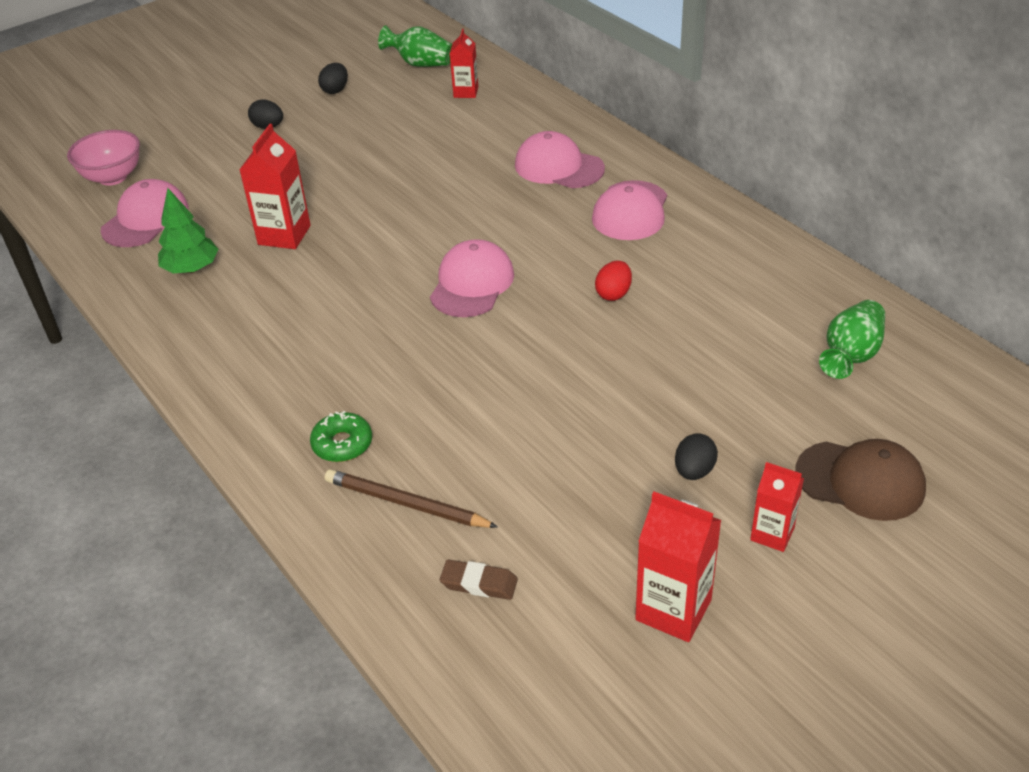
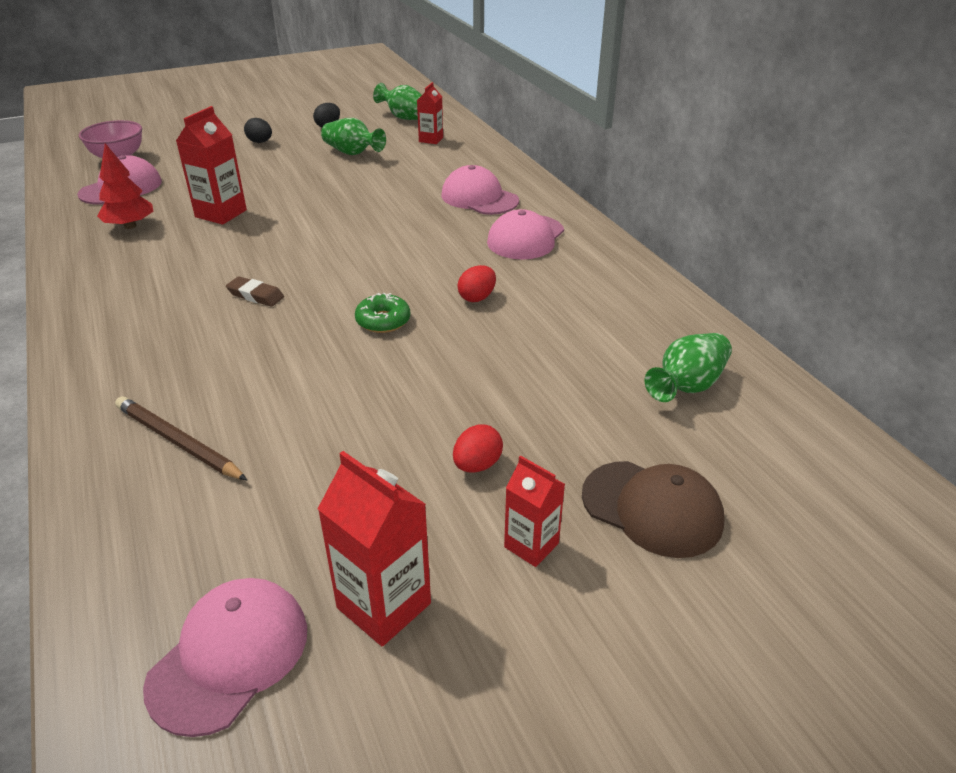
camera: 10 degrees right, 5 degrees down
(191, 269) = (130, 226): green tree -> red tree
(342, 444) = (156, 379): green donut -> green donut (383, 321)
(385, 126) = (352, 153): none -> green vase
(472, 284) = (354, 271): pink cap -> pink cap (229, 656)
(479, 583) = (198, 533): brown eraser -> brown eraser (255, 295)
(694, 471) = (477, 465): black egg -> red egg

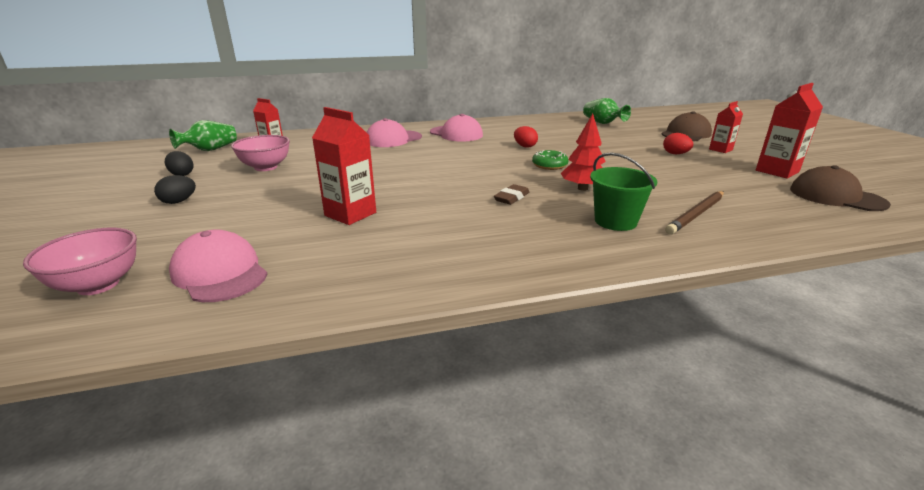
camera: 80 degrees left, 10 degrees down
(130, 226) = (344, 257): red tree -> red tree (582, 188)
(170, 369) = (615, 221): none -> green bucket
(229, 656) = (836, 196): pink cap -> brown cap
(352, 153) = (266, 167): green vase -> pink bowl

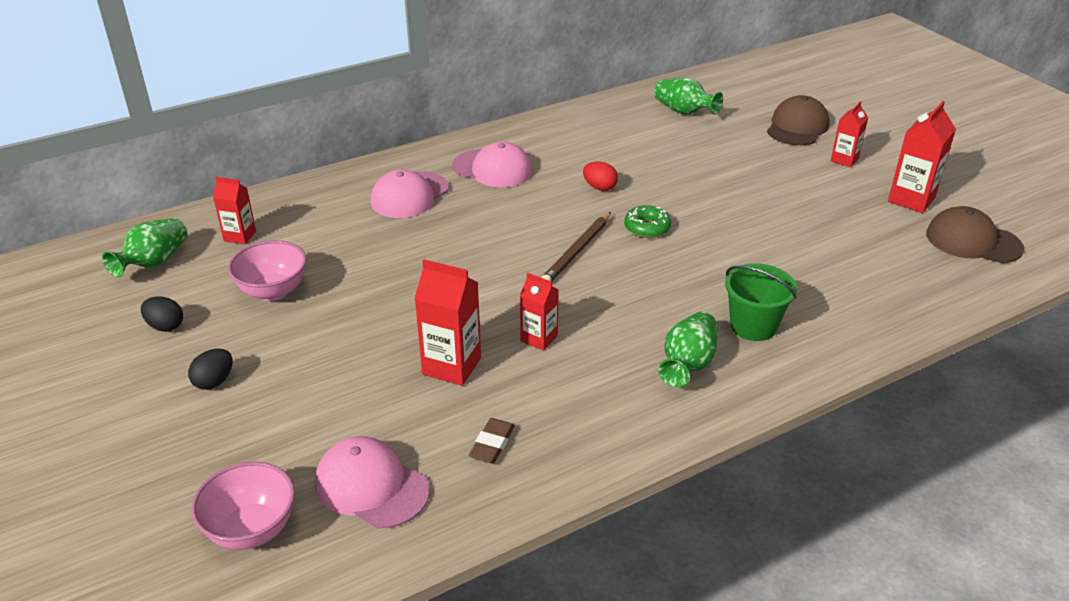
camera: 15 degrees left, 10 degrees up
(429, 208) = (539, 338): none -> red carton
(511, 198) = (626, 302): brown eraser -> brown eraser (492, 444)
(545, 236) = (688, 364): none -> green vase
(582, 188) = (701, 270): red tree -> none
(675, 154) = (792, 178): red egg -> none
(696, 214) = (834, 298): brown pencil -> brown pencil (577, 251)

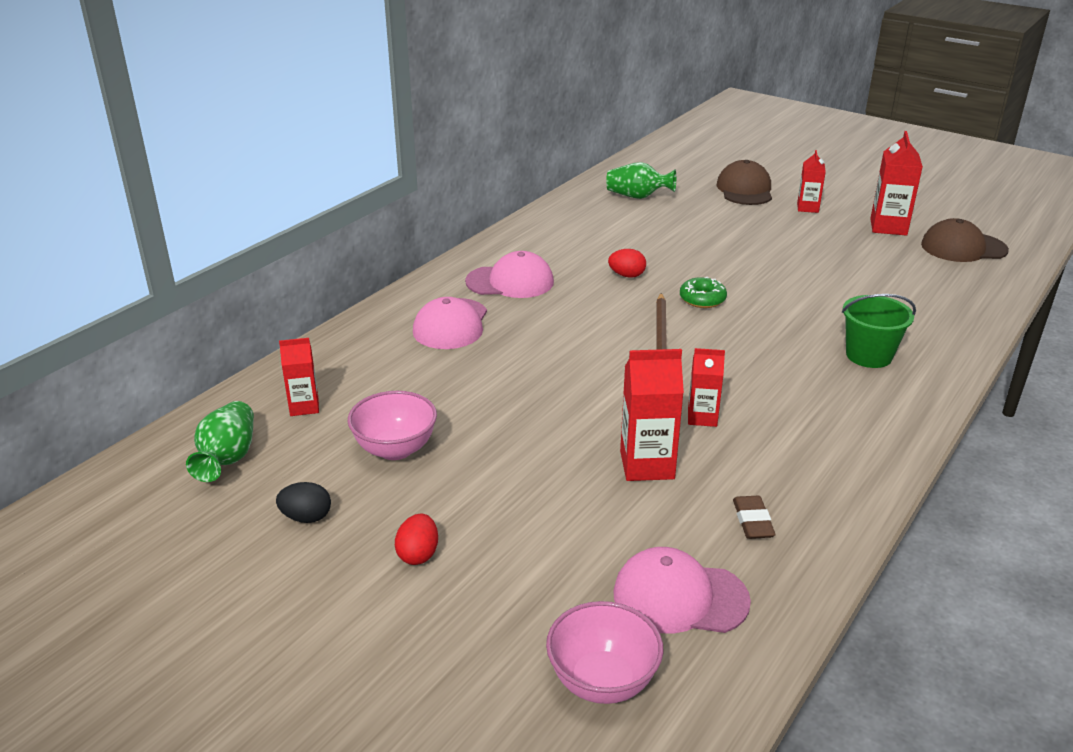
camera: 25 degrees left, 5 degrees down
(214, 381) = (418, 554): black egg -> red egg
(688, 364) = (848, 401): green vase -> none

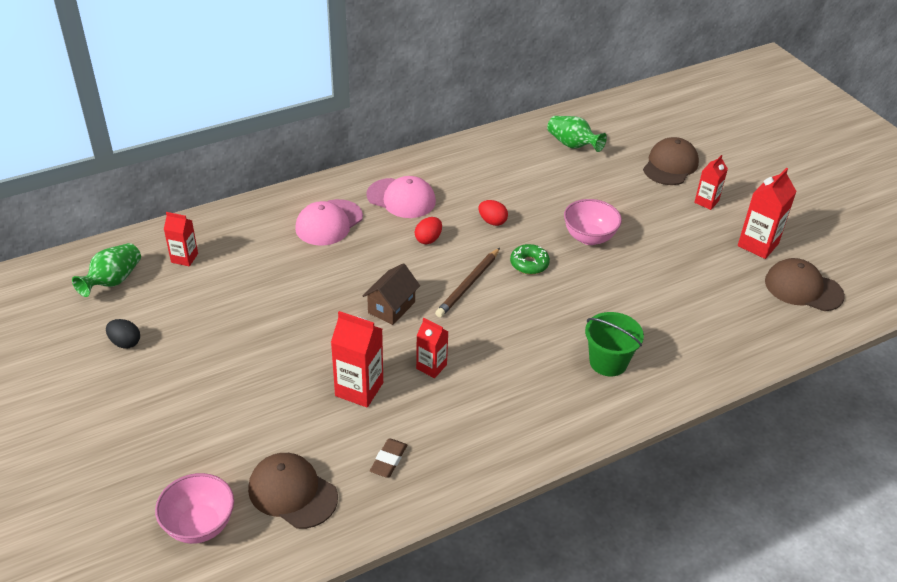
camera: 25 degrees right, 10 degrees up
(395, 449) = (213, 313): pink bowl -> pink bowl (589, 237)
(418, 554) = (167, 395): red egg -> red egg (428, 239)
(601, 378) = (391, 307): none -> brown house
(679, 597) = (292, 492): pink cap -> brown cap

